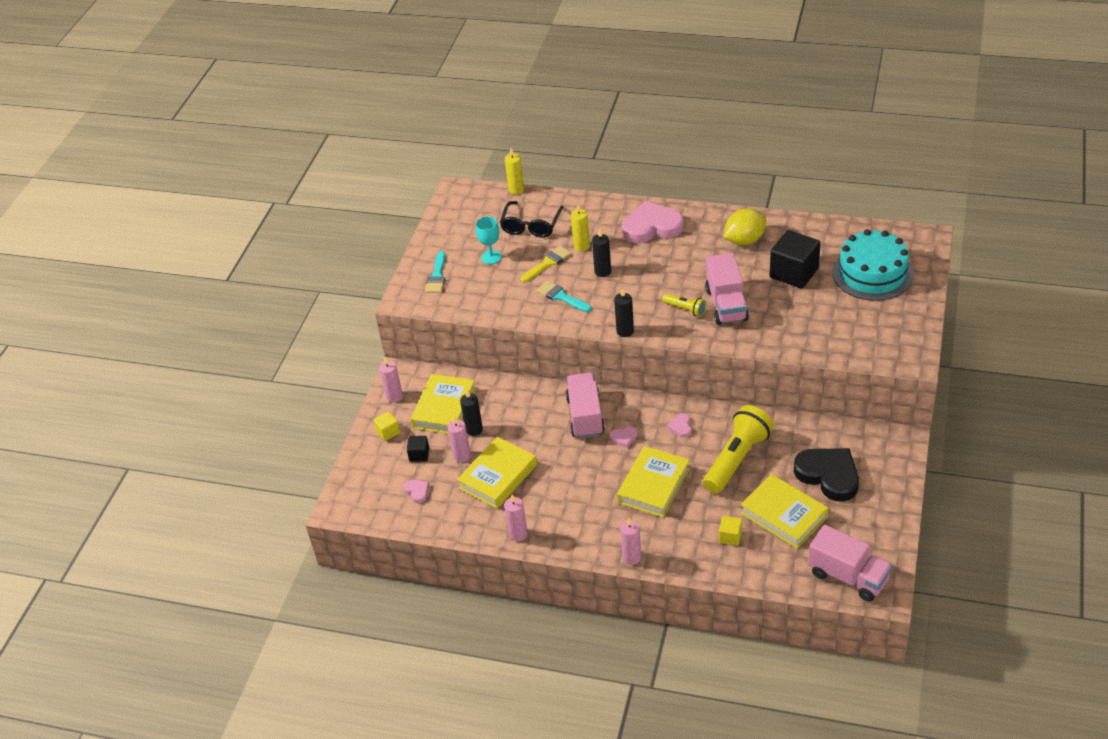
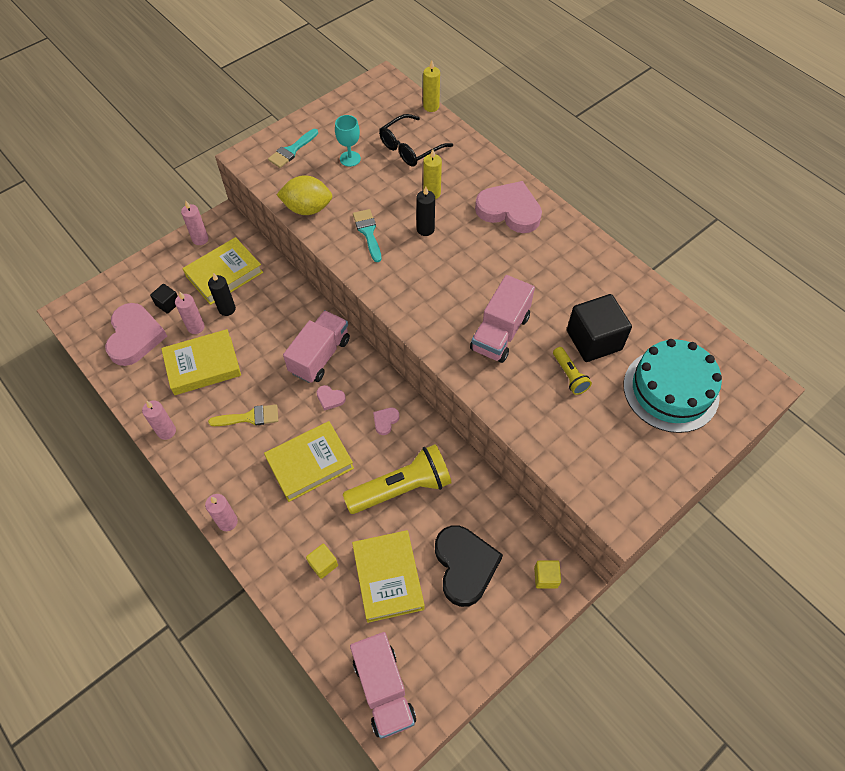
camera: 30 degrees right, 15 degrees up
(388, 432) = (166, 268): yellow cube -> yellow cube (545, 577)
(417, 491) = (135, 337): pink heart -> pink heart, size x2.34
(548, 263) = (389, 192): yellow brush -> yellow brush (249, 417)
(625, 331) = (386, 302): black candle -> none
(685, 309) = (459, 314): yellow flashlight -> yellow flashlight (569, 376)
(744, 240) = (579, 275): yellow lemon -> yellow lemon (307, 208)

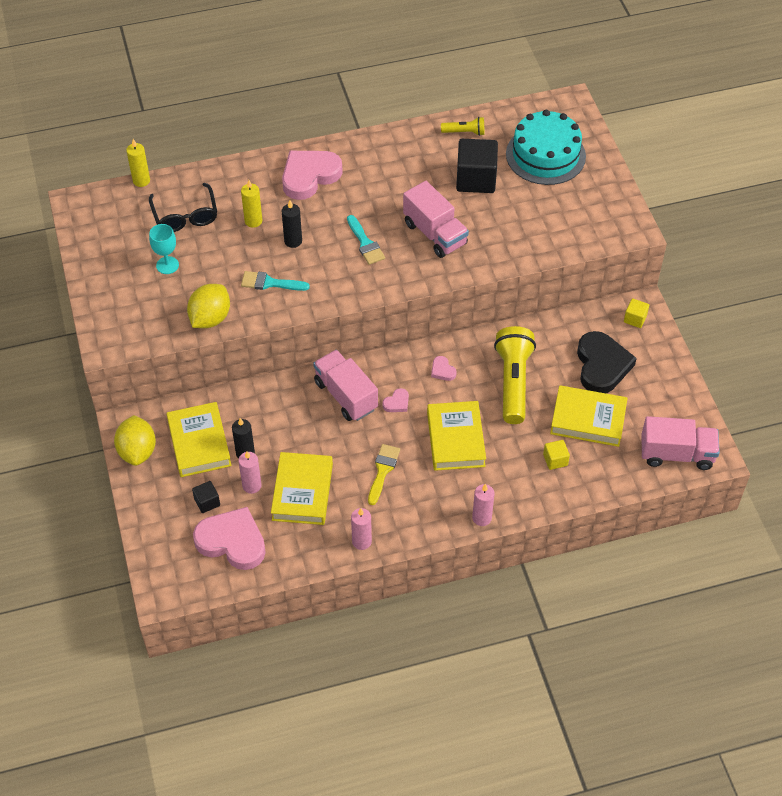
camera: 65 degrees left, 5 degrees down
(200, 239) = (137, 451): pink candle -> yellow lemon
(292, 150) = (123, 307): turquoise brush -> turquoise brush (365, 243)
(465, 566) = (602, 365): black heart -> black heart turned 75 degrees clockwise
(569, 376) = (500, 208): yellow flashlight -> yellow flashlight (465, 132)

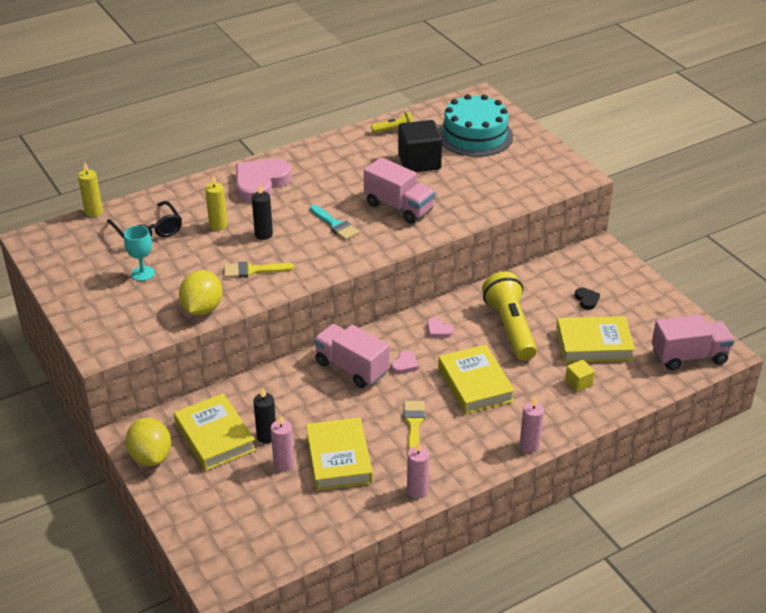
camera: 15 degrees left, 15 degrees down
(207, 502) = (241, 488): black cube -> none
(232, 541) = (280, 518): pink heart -> none
(270, 283) = (253, 270): turquoise brush -> yellow brush
(602, 365) = (586, 300): black heart -> black heart, size x0.43
(635, 319) = (599, 259): yellow cube -> none

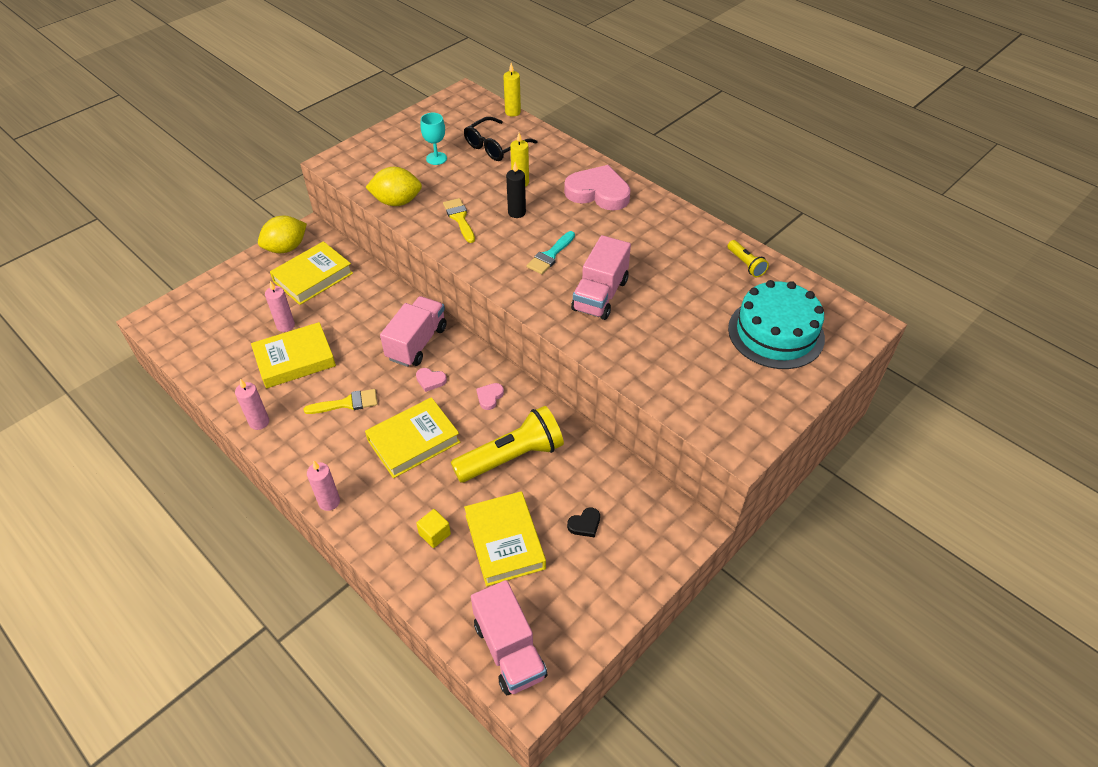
camera: 75 degrees right, 10 degrees up
(266, 436) = (317, 307): black candle -> none
(419, 162) = (694, 295): black cube -> none

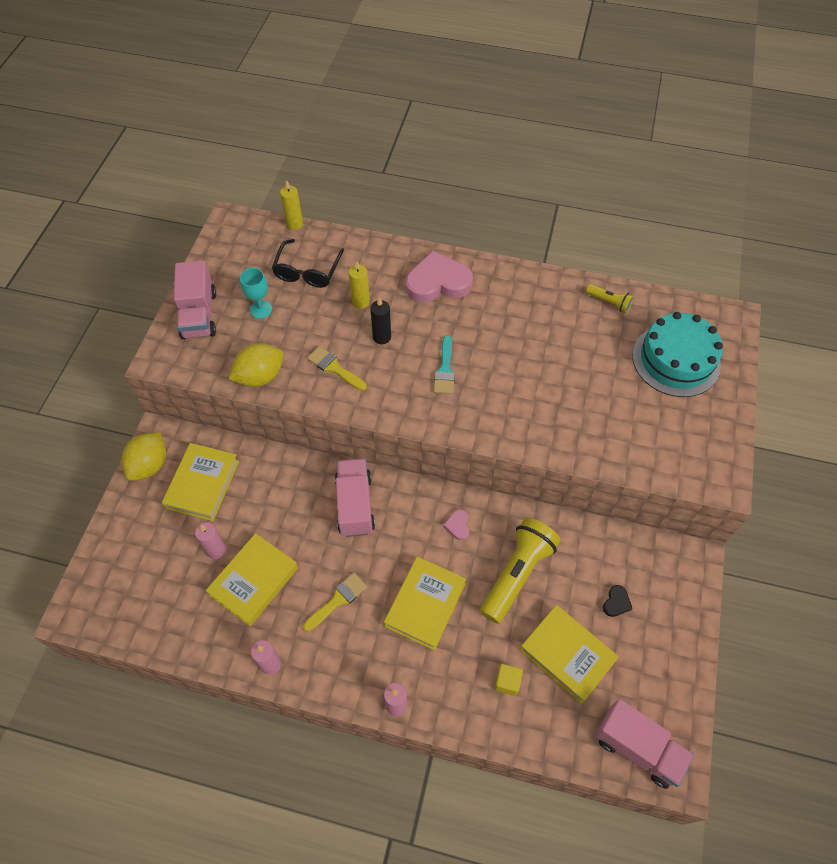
camera: 30 degrees left, 10 degrees up
(430, 380) = (395, 537): pink heart -> none
(600, 295) = (516, 391): pink truck -> pink truck (199, 315)

